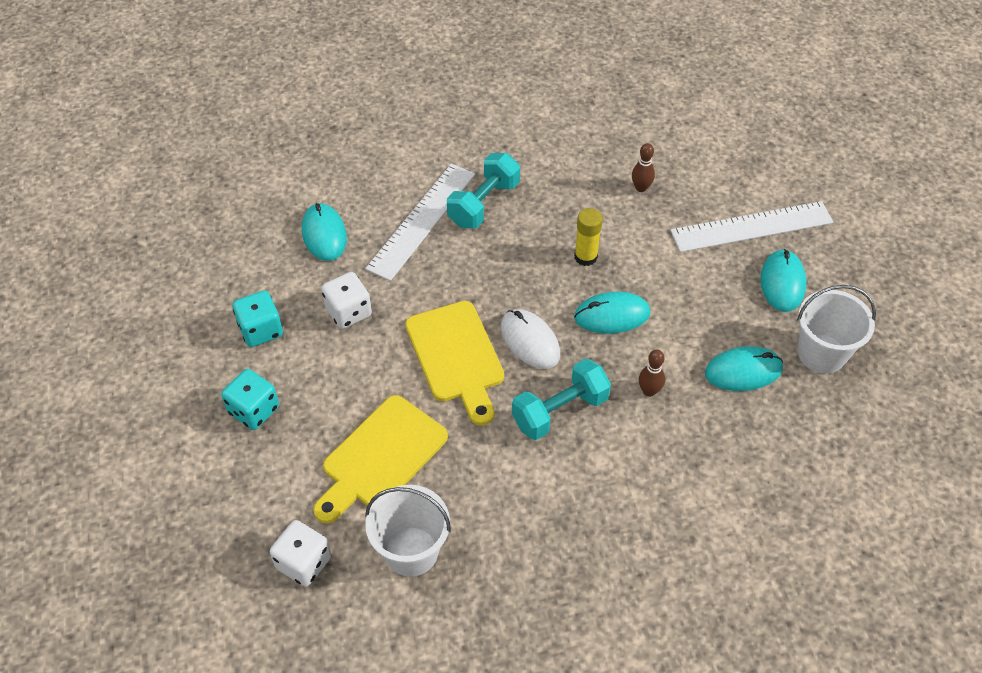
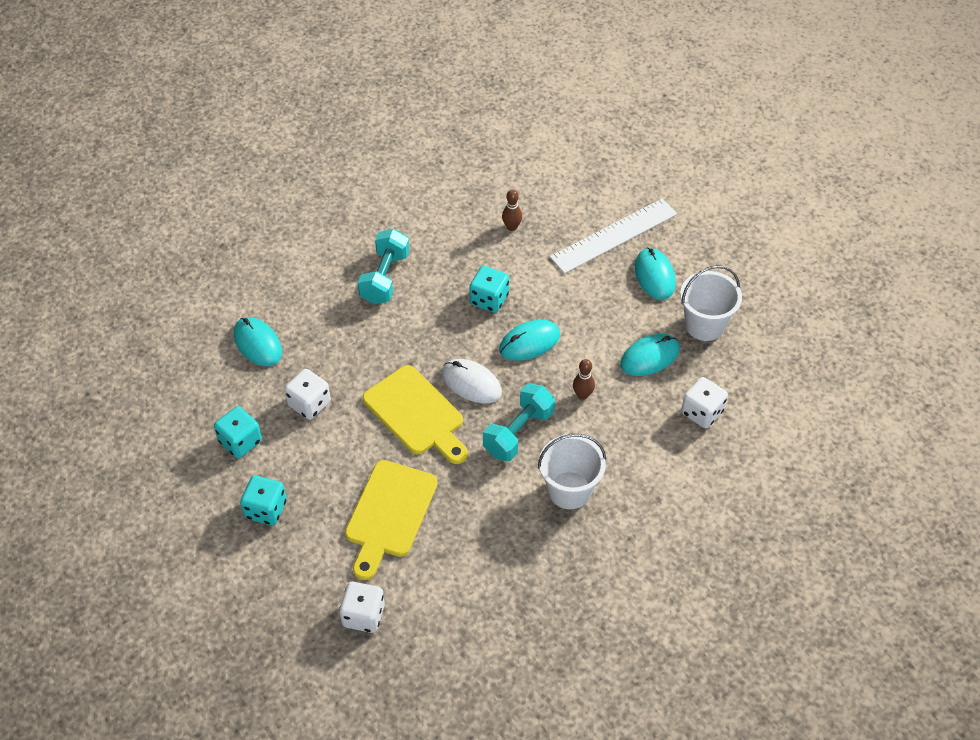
camera: 20 degrees left, 0 degrees up
(411, 551) = (446, 578): white bucket -> white bucket (569, 490)
(422, 220) = (338, 307): white ruler -> none
(585, 257) = (489, 299): yellow glue stick -> turquoise dice
(782, 453) = (702, 412): none -> white dice

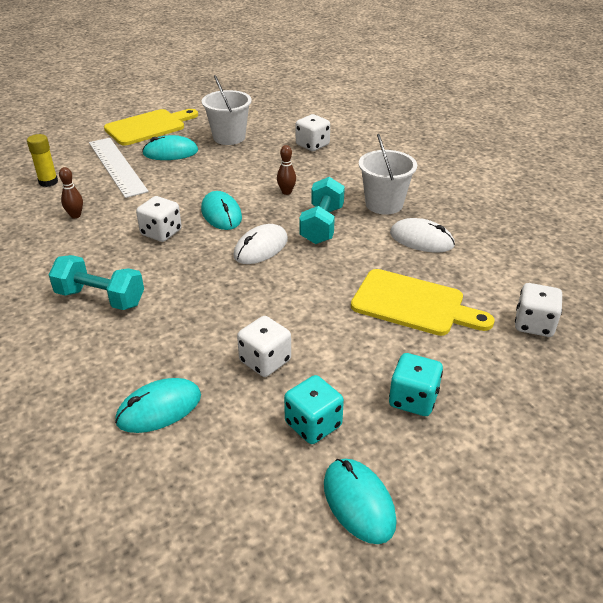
camera: 85 degrees left, 15 degrees down
(416, 414) = (292, 282): yellow cutting board -> yellow cutting board (149, 127)
(489, 299) = (161, 233): turquoise dice -> white dice
(501, 525) = (421, 239): none -> white mouse
(518, 432) = (322, 225): turquoise dumbbell -> turquoise dumbbell turned 60 degrees clockwise
(571, 189) = (48, 182): none -> yellow glue stick
(650, 357) = (254, 161): turquoise mouse -> turquoise mouse (359, 502)

